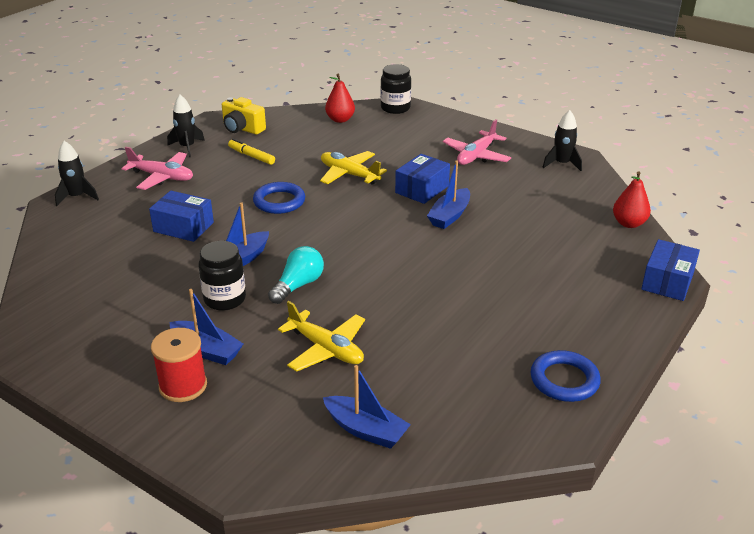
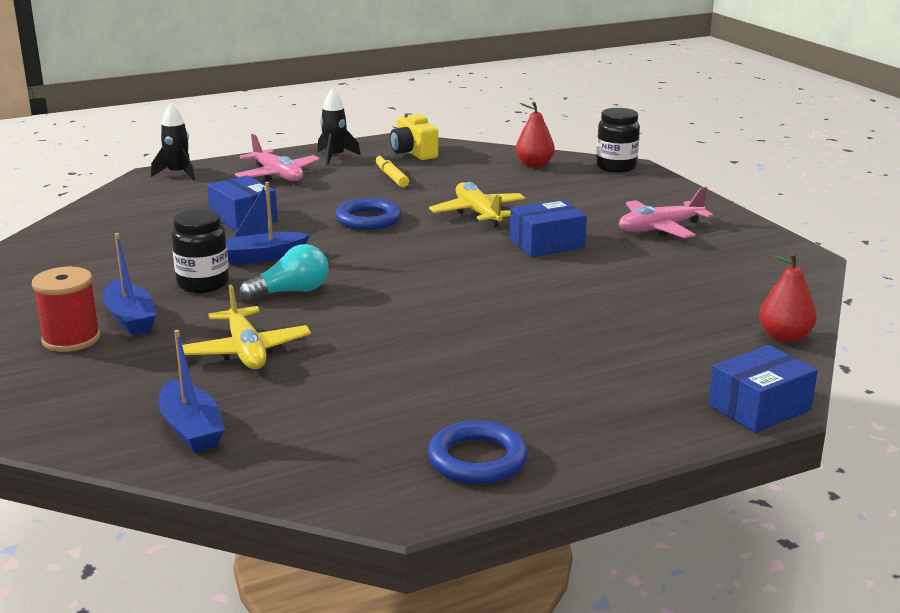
camera: 30 degrees right, 10 degrees down
(449, 216) = (547, 274): blue boat -> none
(562, 164) = (768, 259): black rocket -> none

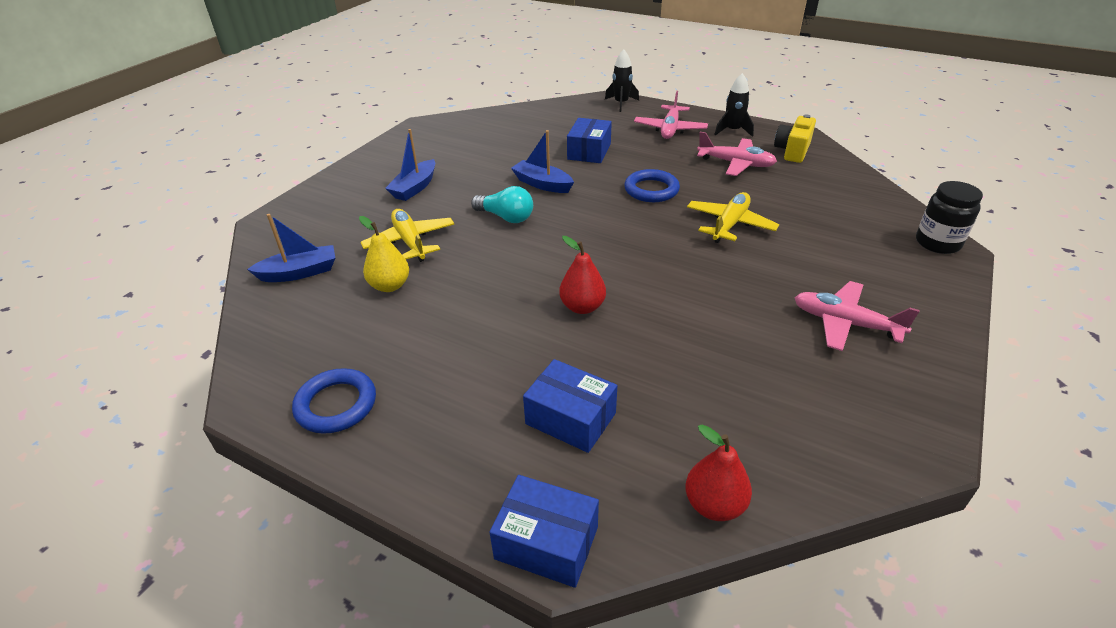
camera: 55 degrees right, 15 degrees up
(71, 339) = (374, 185): red spool -> none
(191, 429) = (300, 272): blue boat -> blue boat turned 135 degrees counterclockwise
(203, 284) = (482, 185): black jar -> none
(246, 351) = (410, 242): yellow plane -> yellow plane turned 120 degrees clockwise
(313, 383) = (390, 286): none -> yellow pear
(391, 177) = (736, 164): yellow marker -> pink plane
(534, 165) = (865, 205): red pear -> red pear (582, 307)
(547, 244) = (722, 279): blue box -> blue box (570, 418)

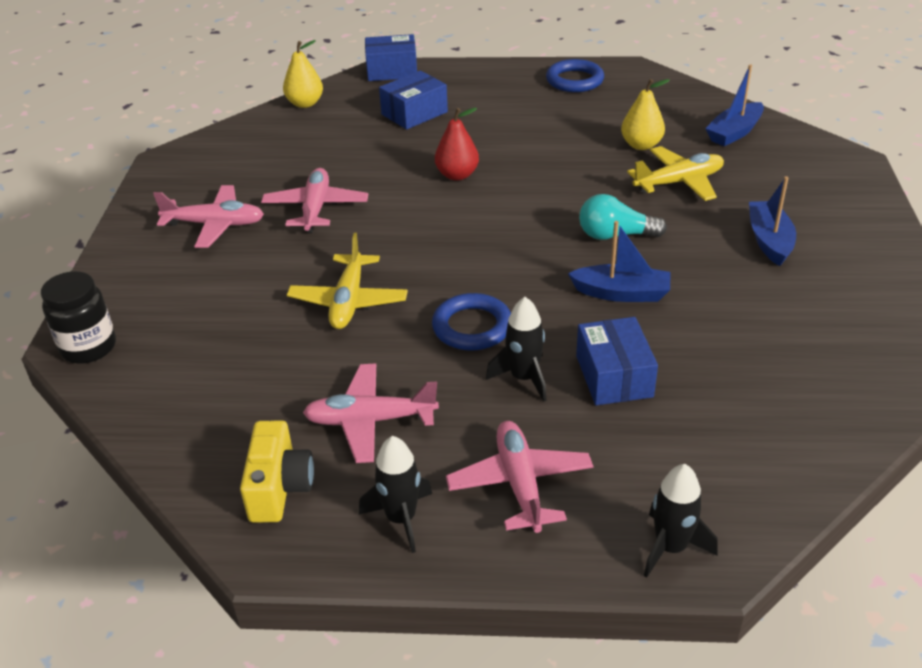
camera: 155 degrees right, 0 degrees up
(410, 242) = (679, 182): yellow plane -> yellow plane turned 60 degrees counterclockwise
(570, 418) = (414, 113): blue box -> blue box turned 45 degrees counterclockwise
(638, 161) = (523, 378): none -> black rocket
(714, 505) = (305, 103): red pear -> yellow pear
(737, 311) = (316, 208): none -> pink plane

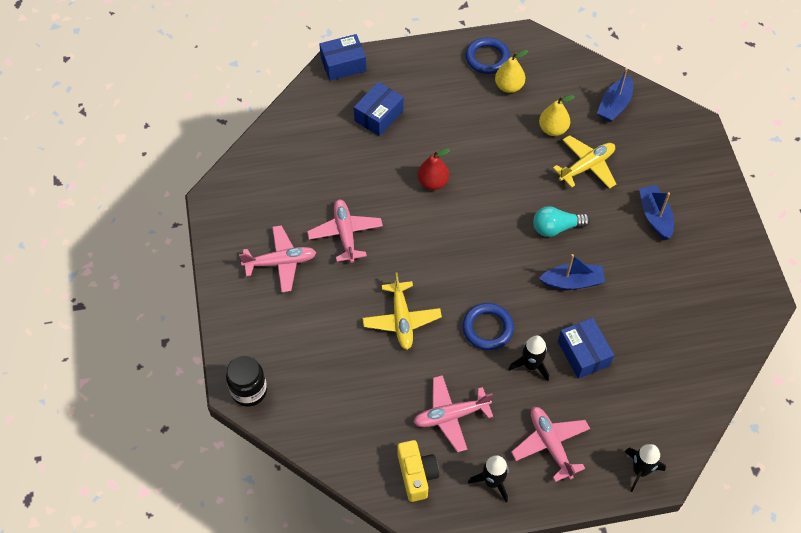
camera: 15 degrees left, 20 degrees up
(305, 103) = (290, 116): yellow pear -> yellow pear (509, 86)

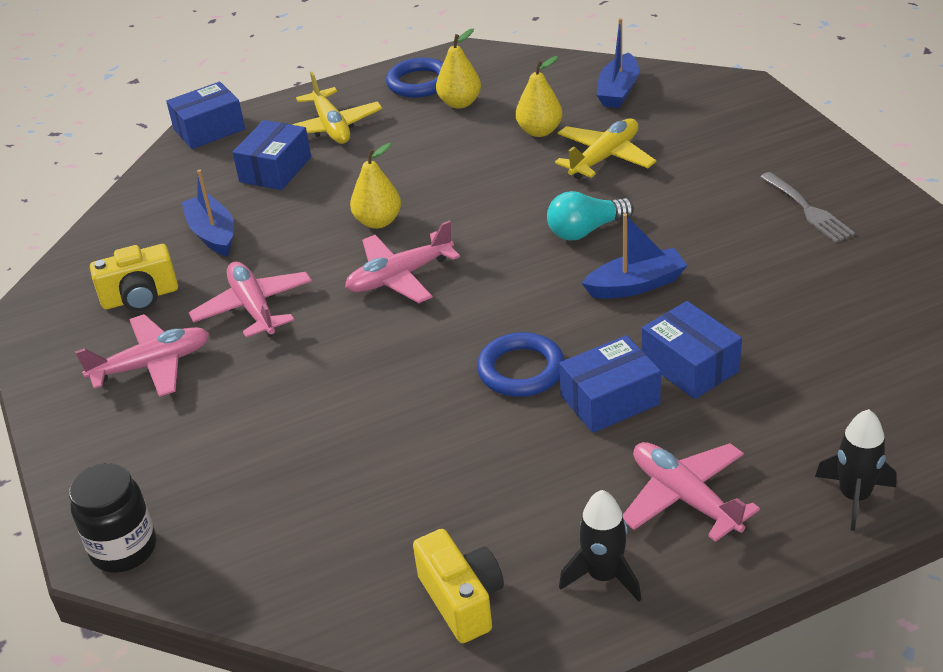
camera: 10 degrees left, 20 degrees down
(280, 205) = (140, 297): none -> yellow camera
(401, 320) = (374, 391): yellow plane -> yellow plane (331, 127)
(433, 182) = (378, 222): red pear -> yellow pear
(451, 416) = (497, 499): pink plane -> pink plane (400, 277)
(531, 365) = (610, 400): black rocket -> blue box
(655, 216) = (728, 188): blue boat -> blue boat (212, 234)
(696, 250) = (808, 210): none -> grey fork

